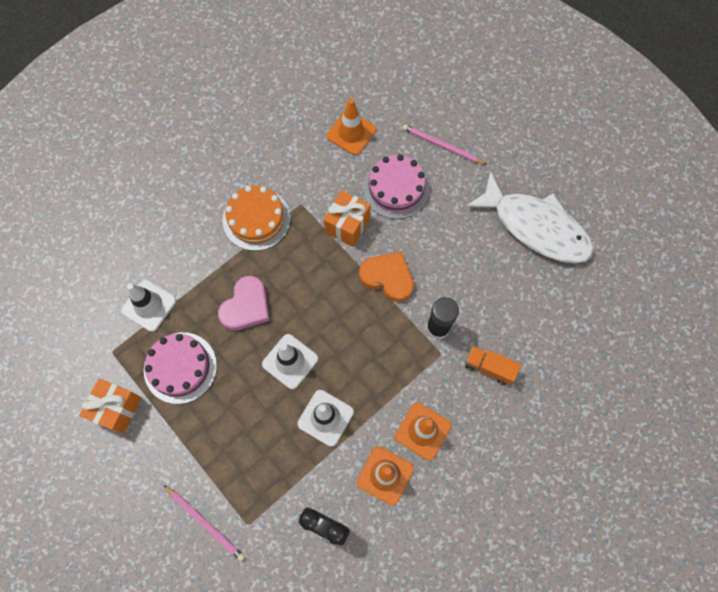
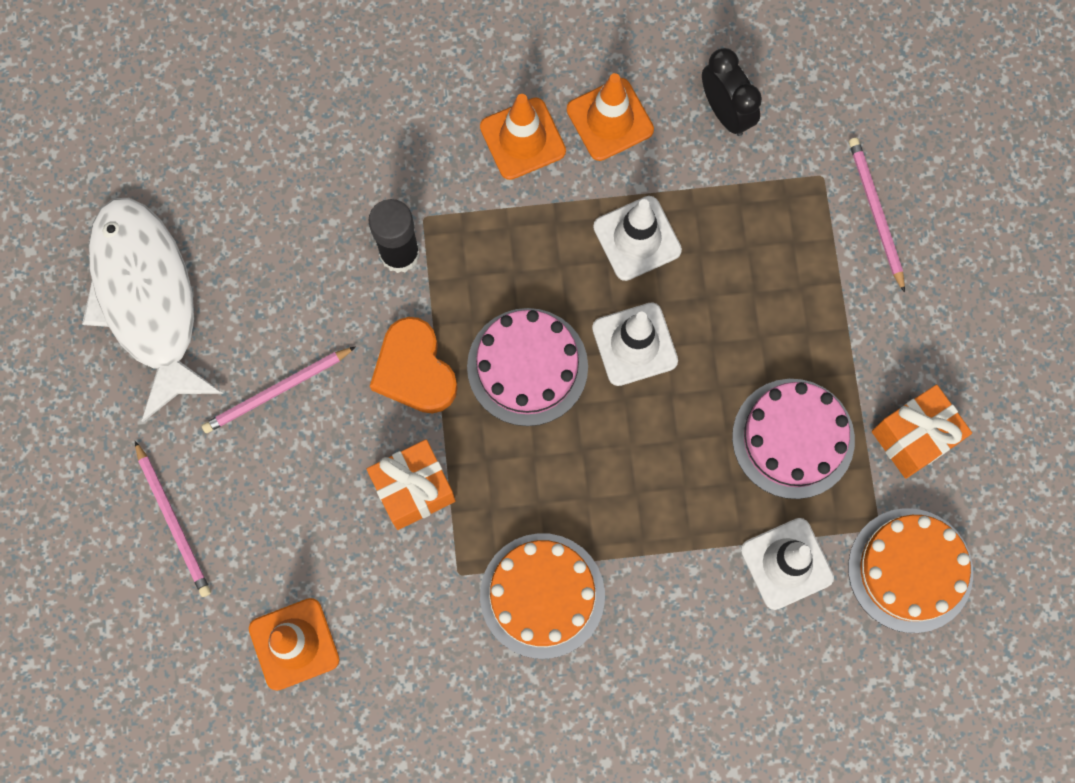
camera: 145 degrees left, 5 degrees up
(85, 341) = (910, 570): none -> orange cake
(246, 306) = (645, 465): pink heart -> none
(396, 188) = (297, 499): pink cake -> pink cake (527, 366)
(443, 226) = (277, 391): none -> pink pencil
(489, 367) = (374, 157): orange truck -> none

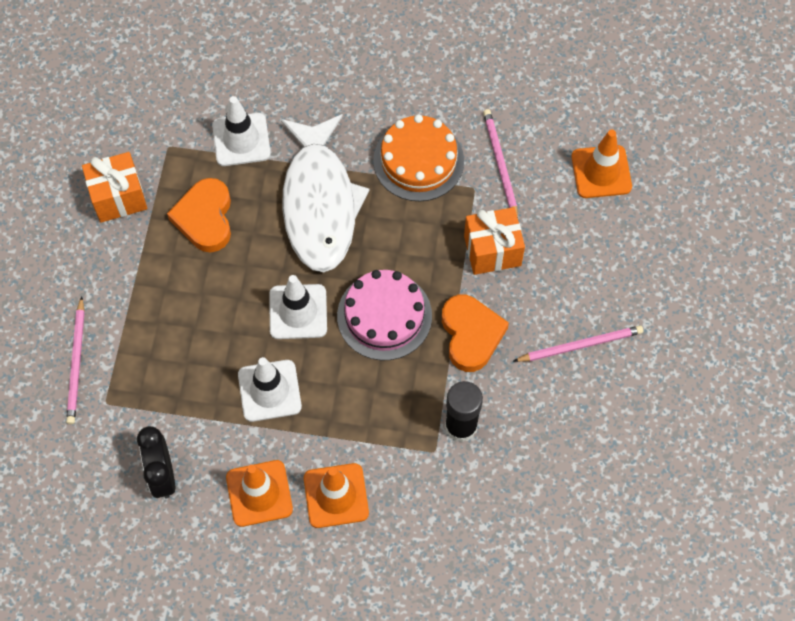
camera: 165 degrees left, 10 degrees down
(147, 300) = (671, 441): white fish -> white fish (320, 203)
(173, 521) = (675, 272): pink pencil -> pink pencil (500, 164)
(793, 438) = (205, 218): pink cake -> orange heart
(910, 570) = (158, 116): orange cake -> none

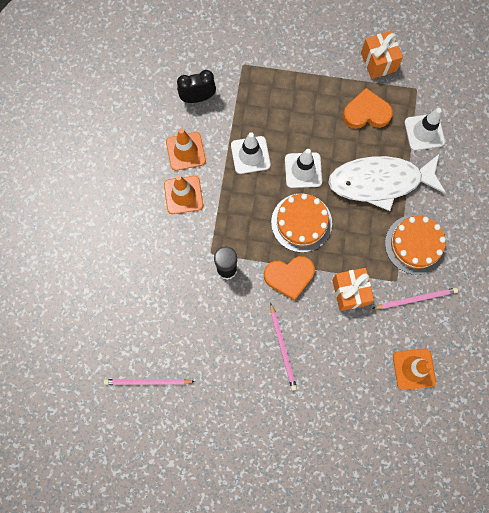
camera: 90 degrees right, 10 degrees up
(76, 363) = (267, 47): pink pencil -> pink pencil (147, 382)
(384, 316) = (301, 222): pink cake -> orange cake

